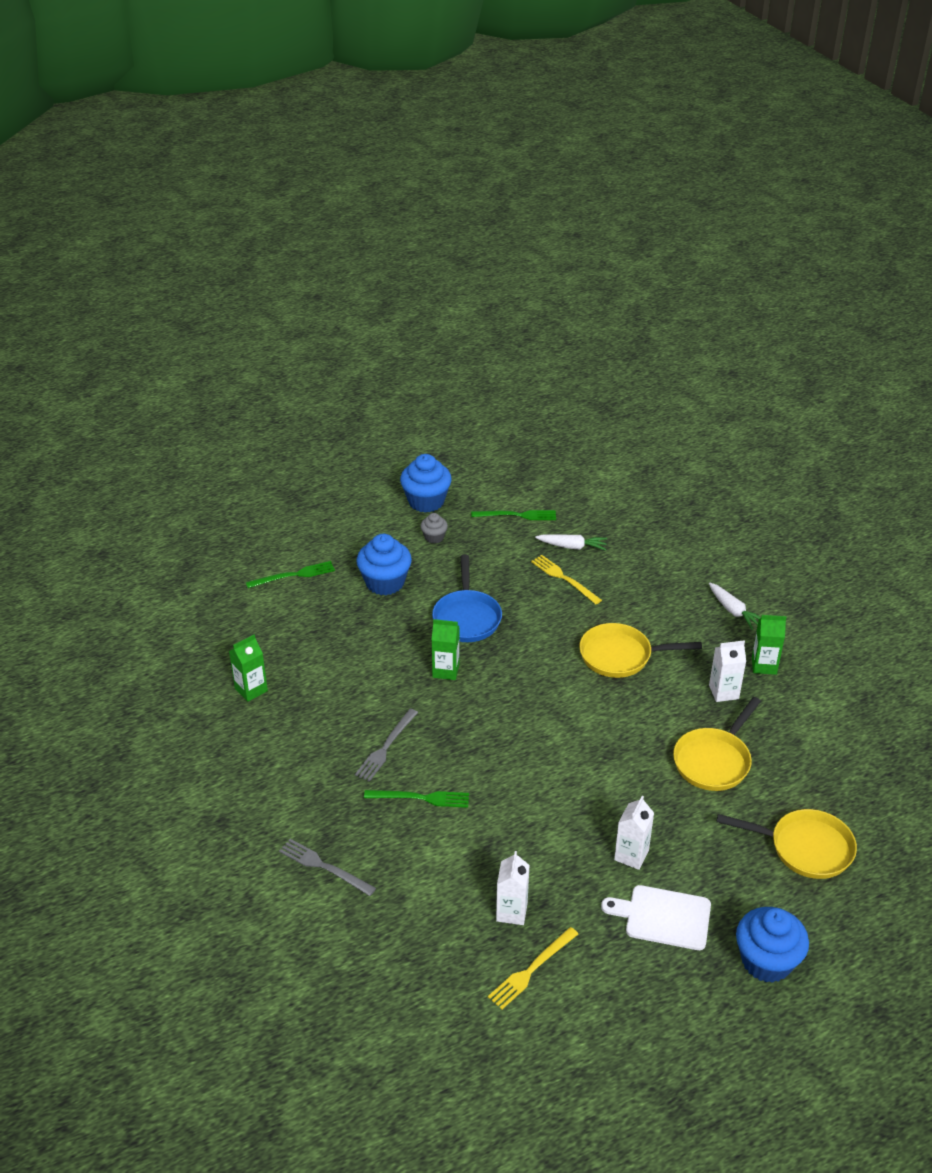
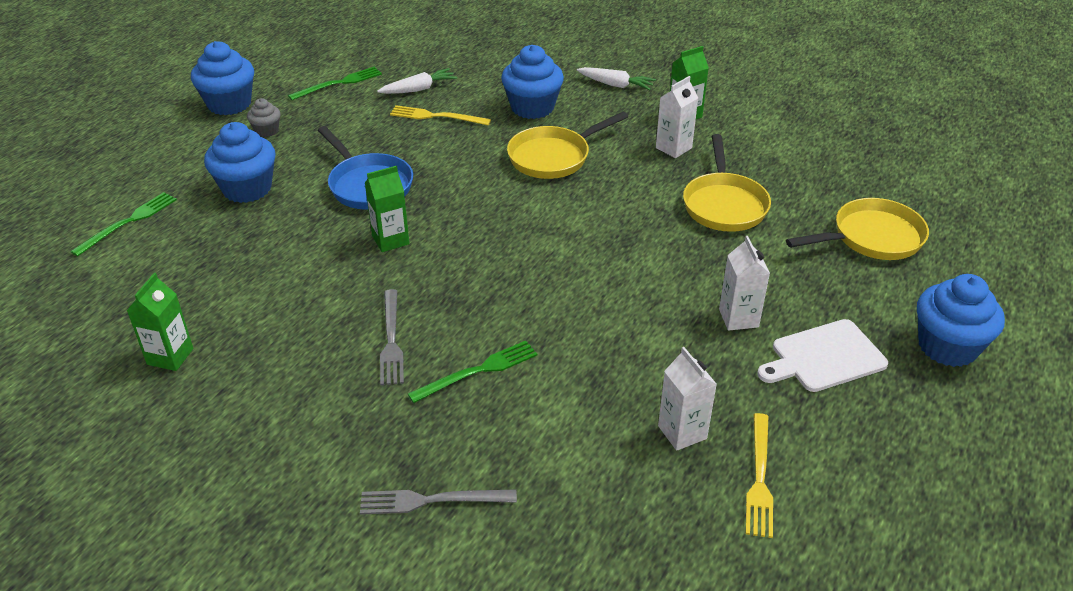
camera: 35 degrees left, 0 degrees up
(645, 603) = (532, 107): none -> blue cupcake

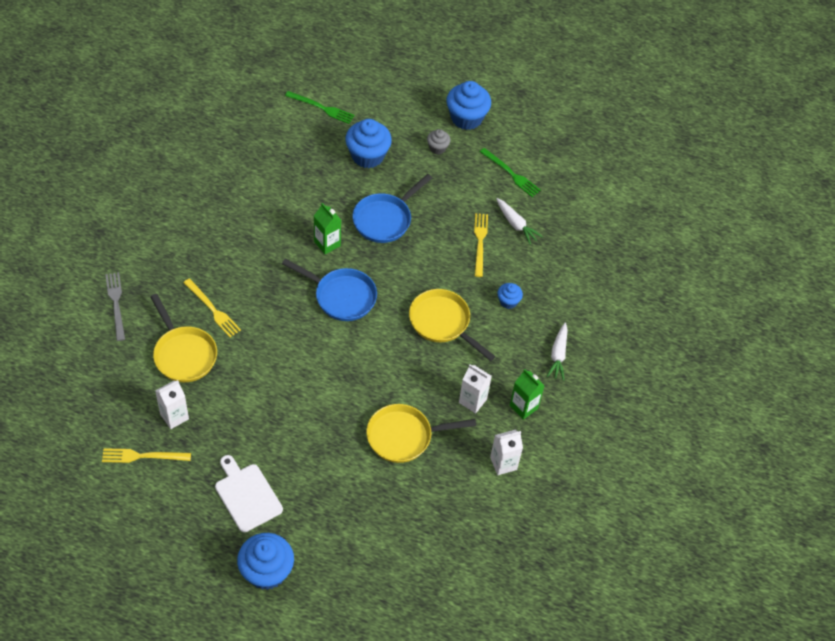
camera: 75 degrees right, 15 degrees up
(170, 356) = (207, 165): green carton -> none
(391, 340) = (233, 263): grey fork -> none
(478, 371) = (212, 309): green fork -> yellow fork
(489, 235) = (341, 296): none -> blue pan
(532, 107) = (508, 301): blue cupcake -> blue cupcake, size x0.52
(738, 318) = (278, 446): white carton -> white carton (503, 463)
(871, 238) = (380, 534): yellow pan -> yellow pan (183, 354)

